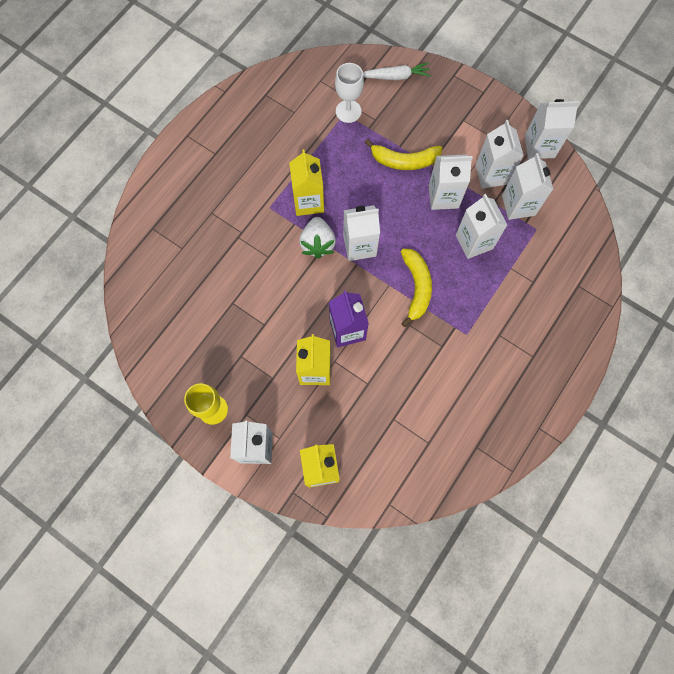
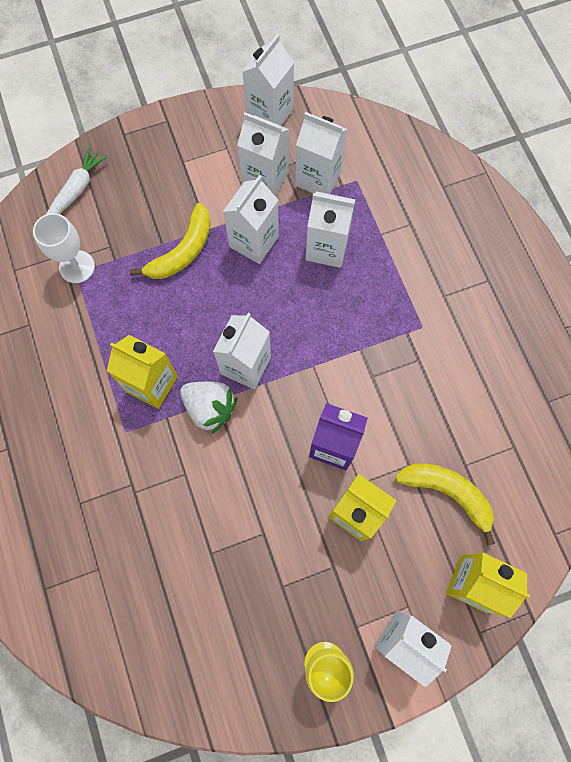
camera: 55 degrees left, 0 degrees up
(416, 287) = (336, 340): yellow banana -> yellow banana (447, 493)

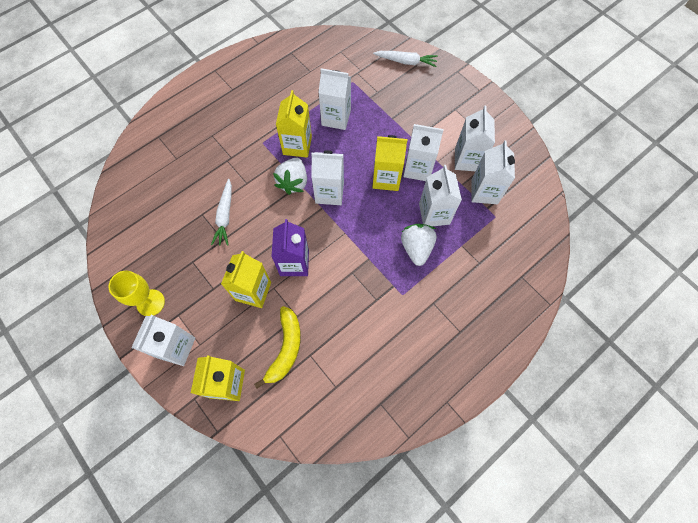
camera: 70 degrees right, 5 degrees down
(77, 267) = (356, 80): white goblet -> none
(182, 251) = (392, 131): yellow banana -> none
(226, 520) = (225, 216): none -> white carrot
(253, 285) = (386, 178): none -> yellow carton
(269, 114) = (518, 146): white carton -> white carton (336, 118)
(366, 287) = (416, 248): none -> white strawberry

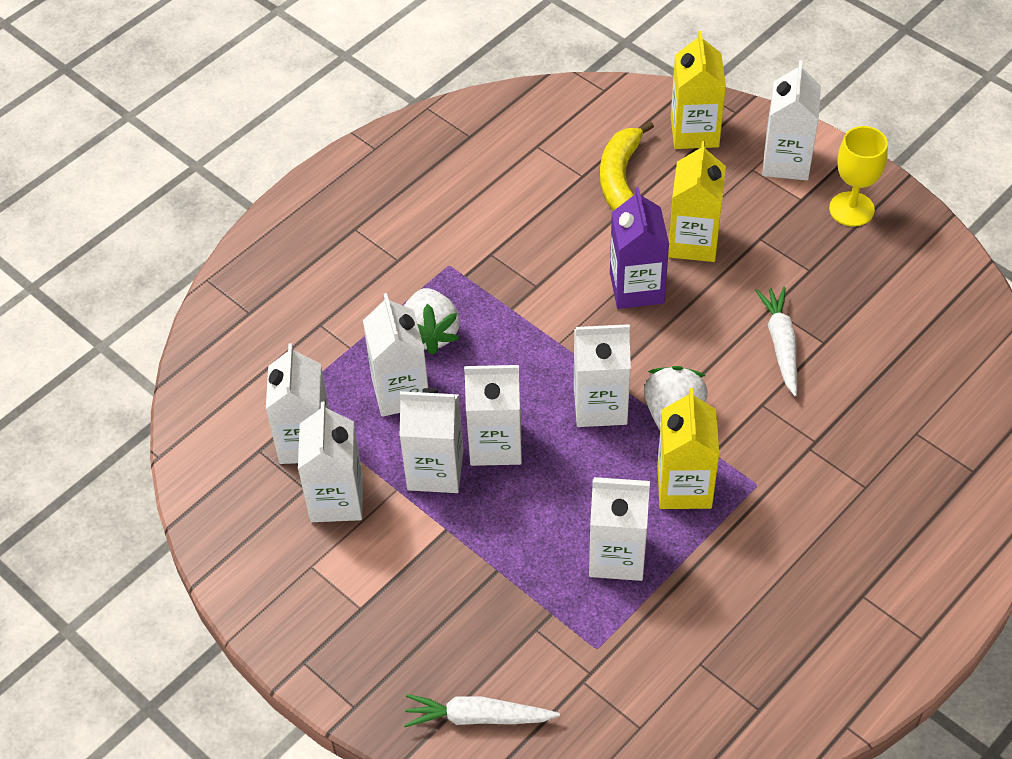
camera: 175 degrees right, 15 degrees down
(386, 178) = (495, 444): yellow carton -> white carton

